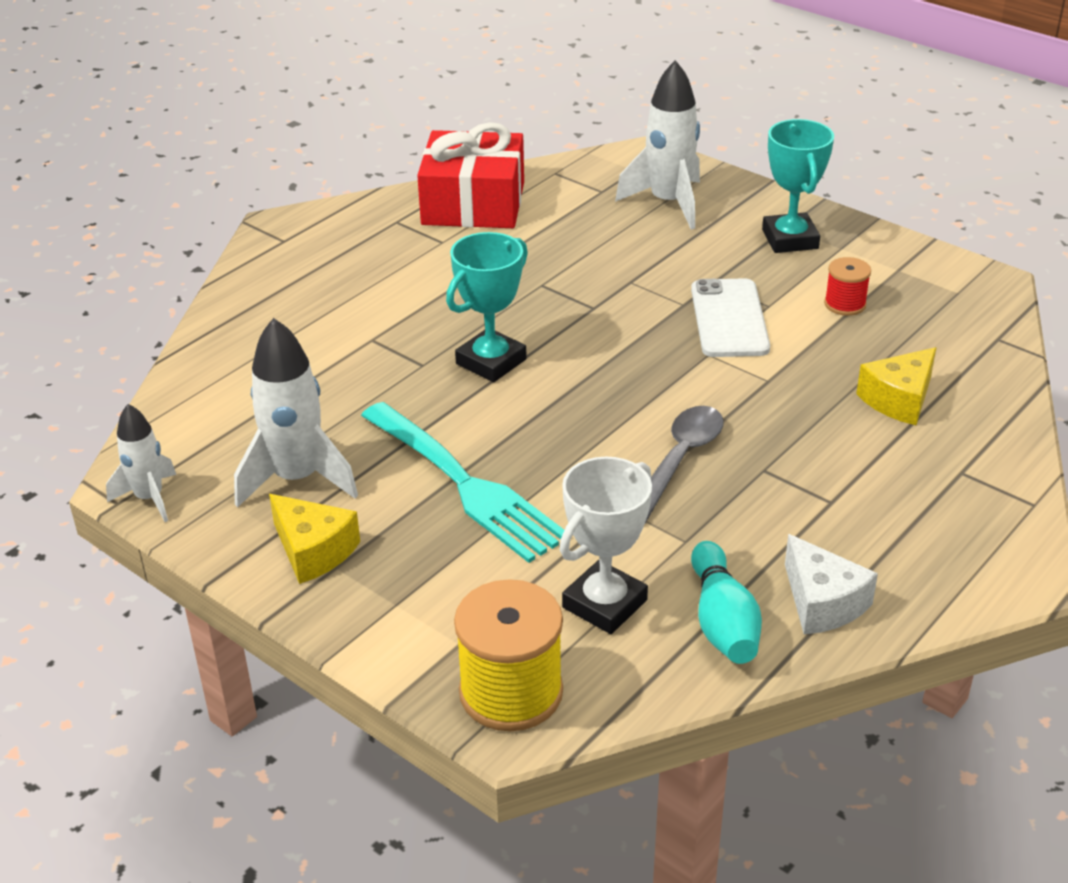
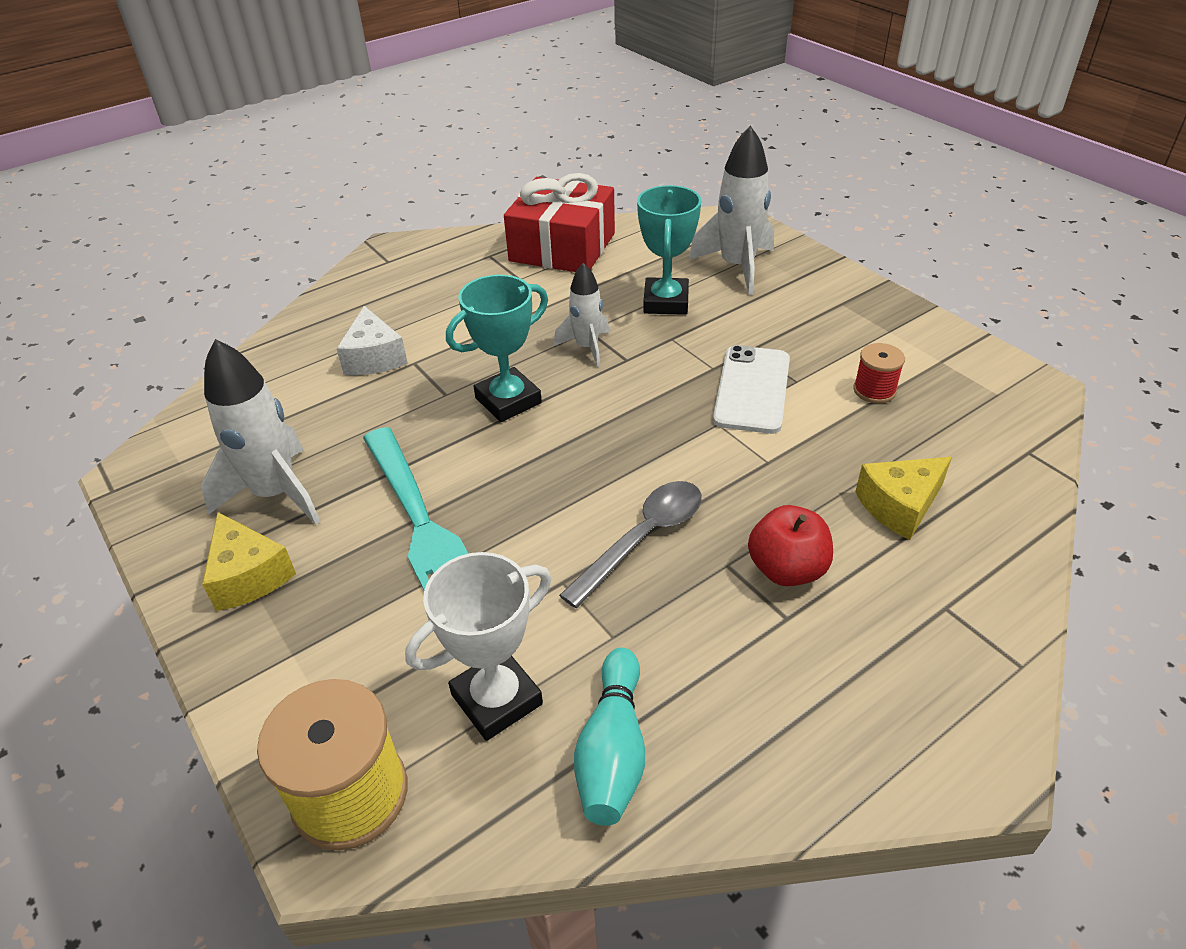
camera: 15 degrees right, 5 degrees up
(149, 498) = (140, 491): white rocket -> white rocket (587, 347)
(790, 239) = (840, 316): turquoise trophy -> turquoise trophy (665, 302)
(817, 465) = (786, 569): none -> red apple
(822, 602) = (733, 749): white cheese -> white cheese (374, 357)

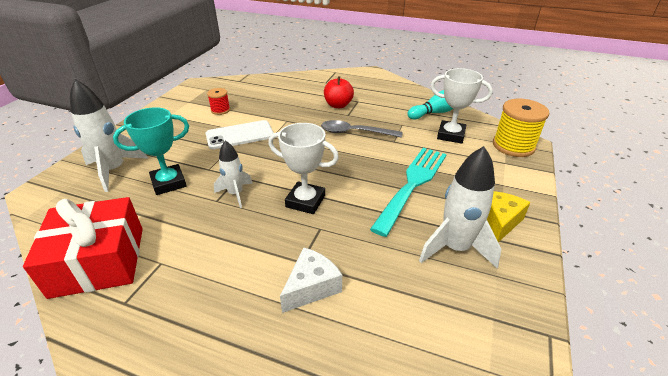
camera: 125 degrees left, 5 degrees down
(508, 400) = (305, 201): turquoise trophy -> white trophy
(900, 506) = (288, 94): yellow cheese -> none

